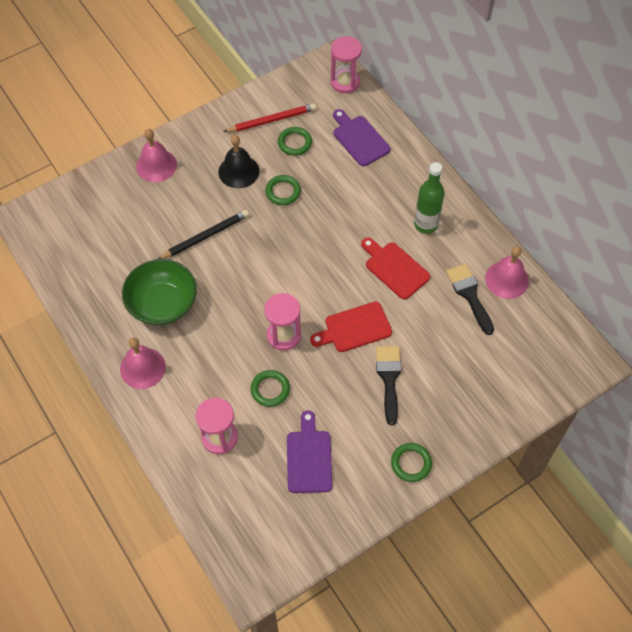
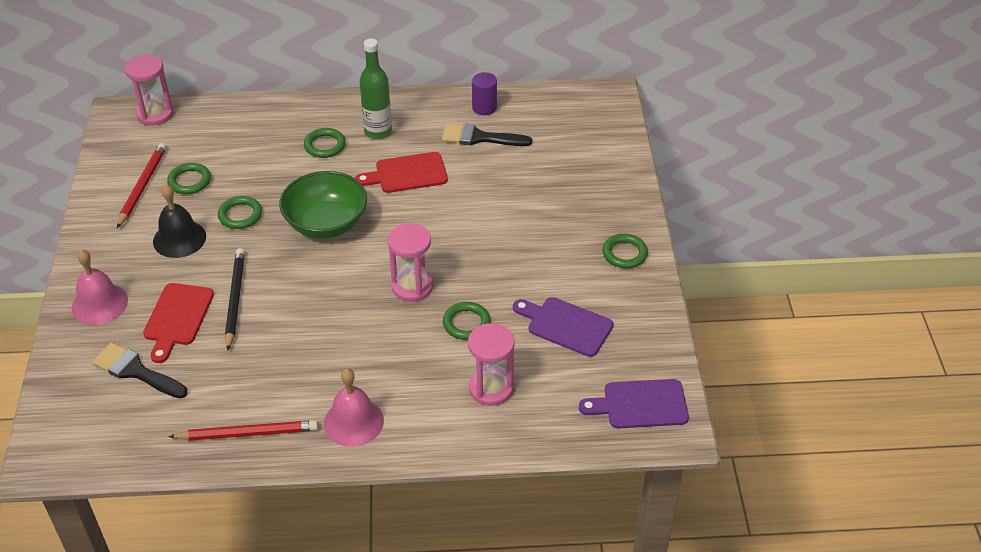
camera: 60 degrees left, 15 degrees down
(100, 312) = (247, 433): none -> red pencil
(162, 304) = (287, 371): green bowl -> green bowl (326, 223)
(354, 328) = (449, 230): red cutting board -> red cutting board (177, 318)
(359, 139) = (235, 133): purple cutting board -> purple cutting board (640, 405)
(387, 200) = (325, 145): none -> green ring
(389, 378) = (524, 230): black brush -> black brush (136, 371)
(507, 279) = (484, 107): pink bell -> purple cylinder

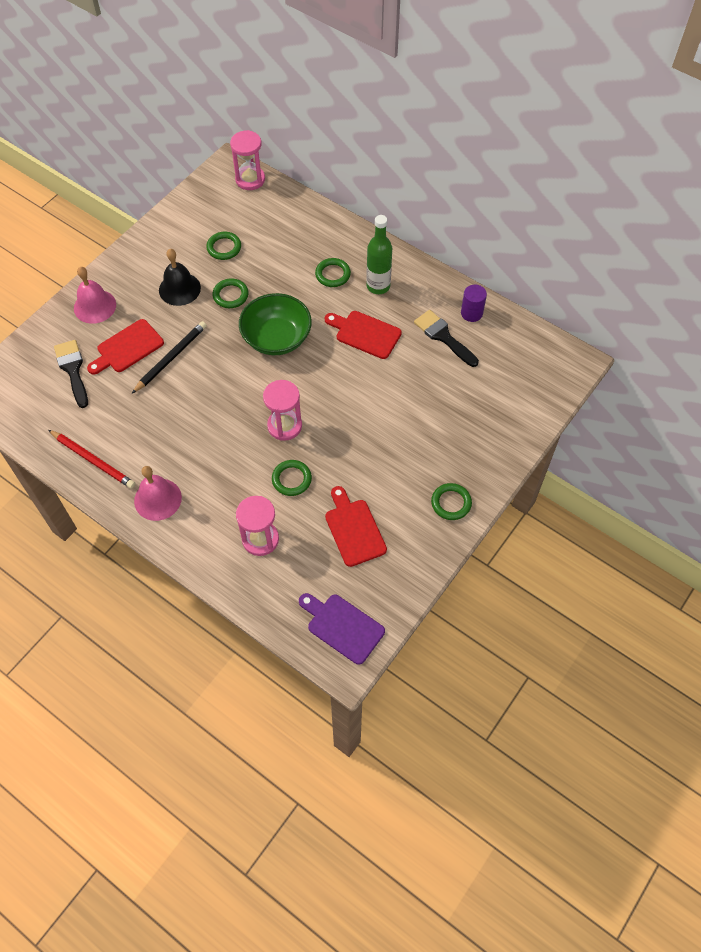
camera: 40 degrees right, 15 degrees up
(142, 186) = (193, 233): red pencil -> none
(566, 325) = (353, 529): purple cutting board -> red cutting board

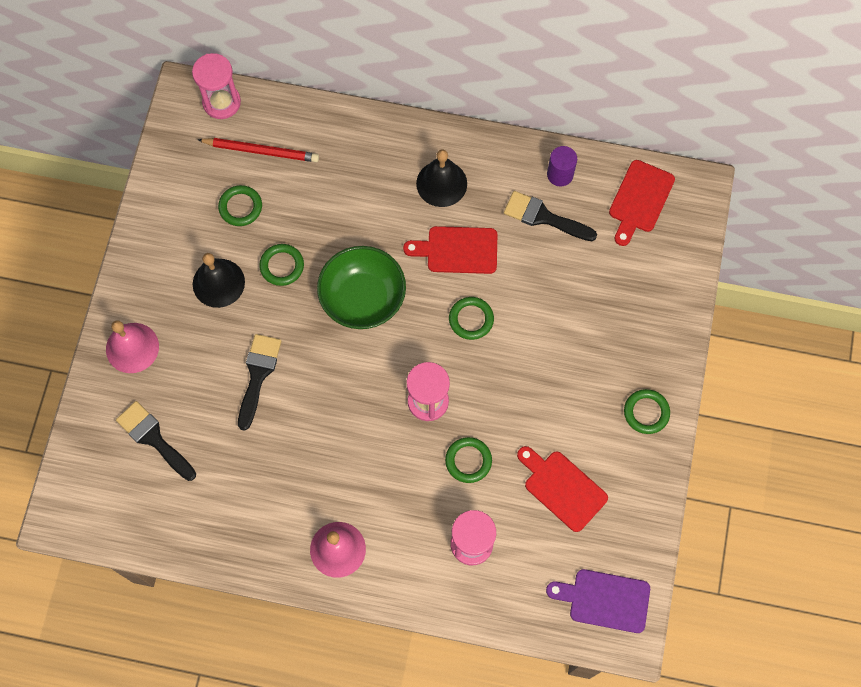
camera: 25 degrees left, 10 degrees up
(93, 460) = (241, 537): red pencil -> red pencil (261, 151)
(127, 348) = (201, 384): red cutting board -> red cutting board (640, 200)
(171, 358) = (258, 375): black pencil -> black brush
(333, 274) = (383, 190): green ring -> green ring (471, 319)
(378, 286) = (441, 183): green bottle -> black bell

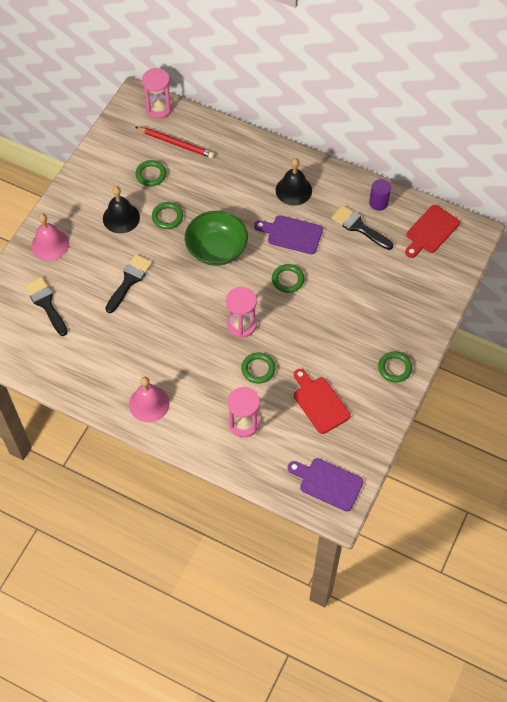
camera: 15 degrees right, 10 degrees down
(457, 250) = (292, 234): red cutting board -> purple cutting board

